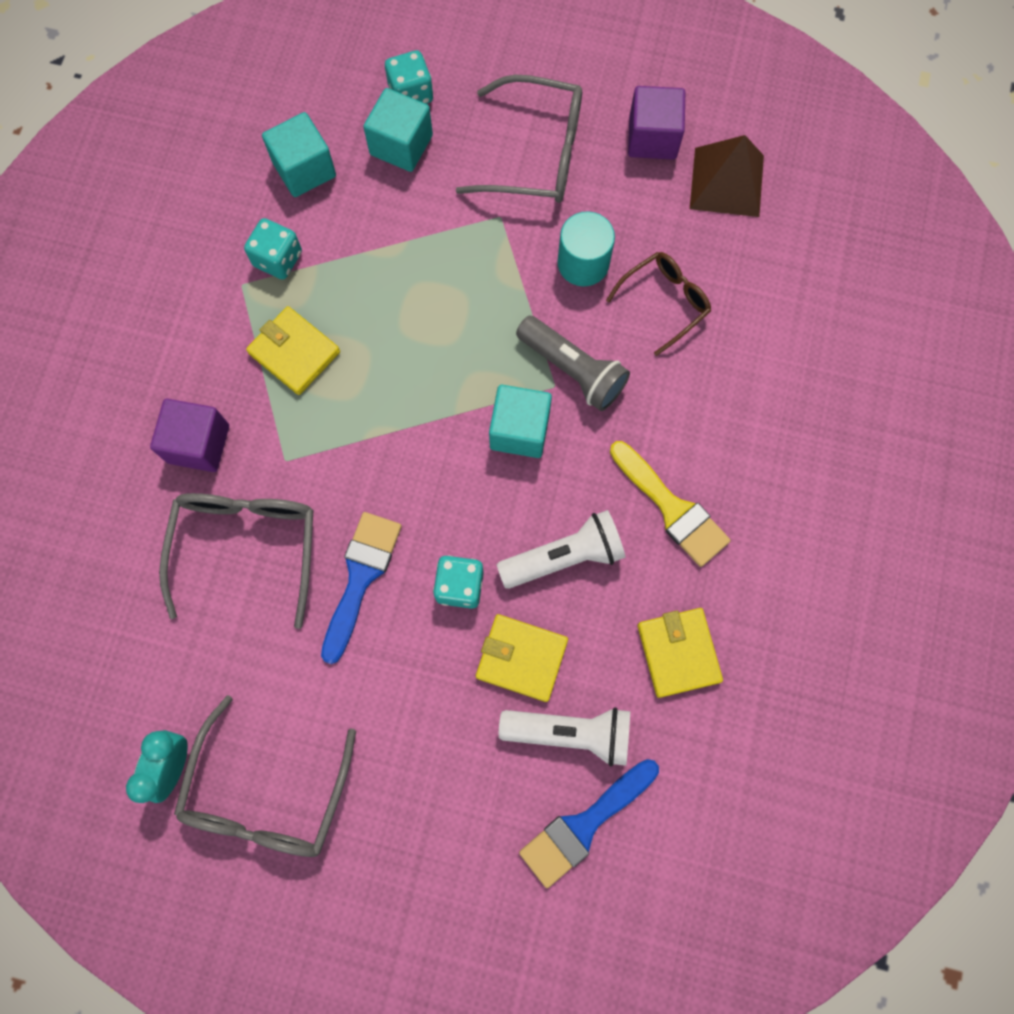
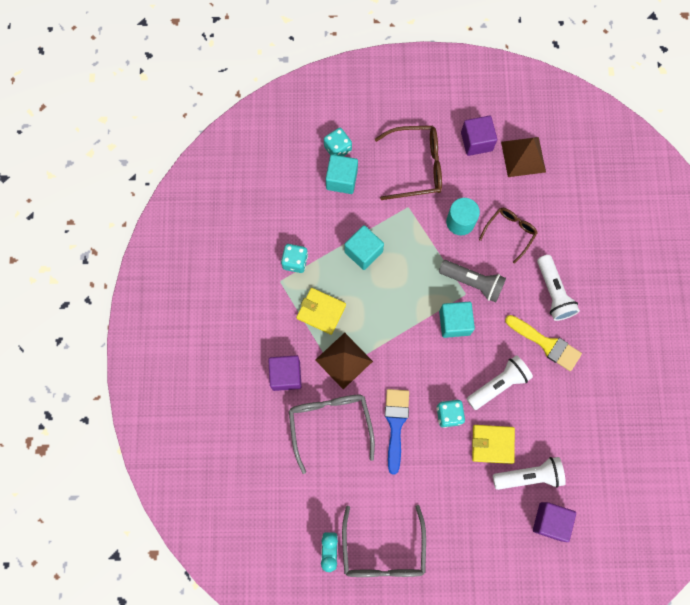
camera: 15 degrees left, 0 degrees up
(304, 169) = (293, 207): turquoise cube -> turquoise cube (363, 252)
(306, 444) = (344, 360): none -> brown pyramid
(536, 154) = (416, 166): grey glasses -> brown glasses
(584, 825) = (550, 521): blue brush -> purple cube
(678, 653) = (572, 419): yellow wallet -> none
(711, 423) = (553, 292): none -> white flashlight

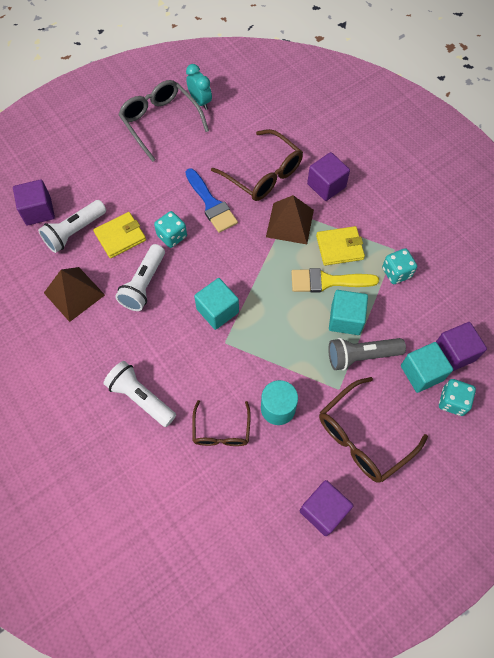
camera: 145 degrees right, 10 degrees down
(307, 177) = (454, 353): none -> purple cube
(330, 424) = (263, 174): grey glasses -> brown glasses
(472, 282) = (225, 357): grey flashlight -> grey flashlight (361, 356)
(523, 156) = (262, 528): brown pyramid -> brown pyramid (74, 294)
(546, 344) = (120, 345): yellow brush -> yellow brush (327, 281)

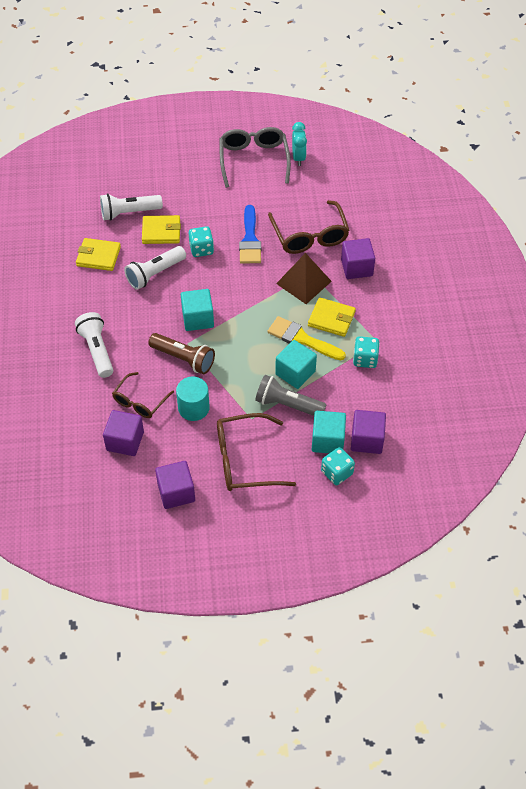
camera: 30 degrees right, 10 degrees down
(38, 211) = (112, 186): purple cube -> purple cube (125, 441)
(74, 294) = (98, 256): brown pyramid -> yellow wallet
(233, 360) = (184, 359): none -> brown flashlight

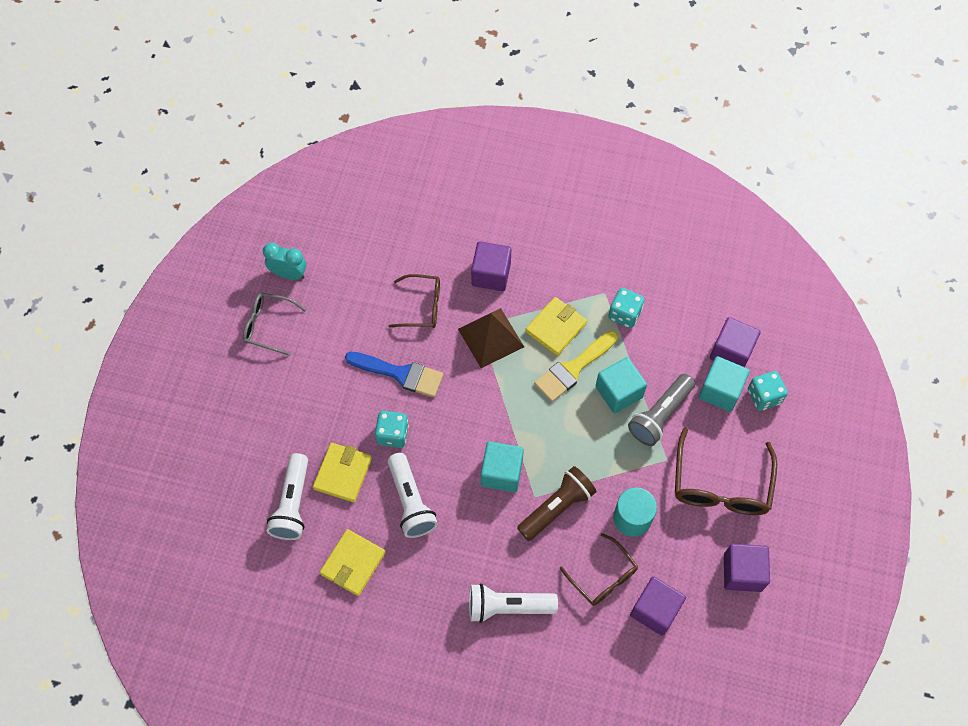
camera: 70 degrees left, 10 degrees up
(253, 160) = (268, 326): grey glasses -> grey glasses, size x0.63
(310, 236) = (422, 306): brown glasses -> brown glasses, size x0.63

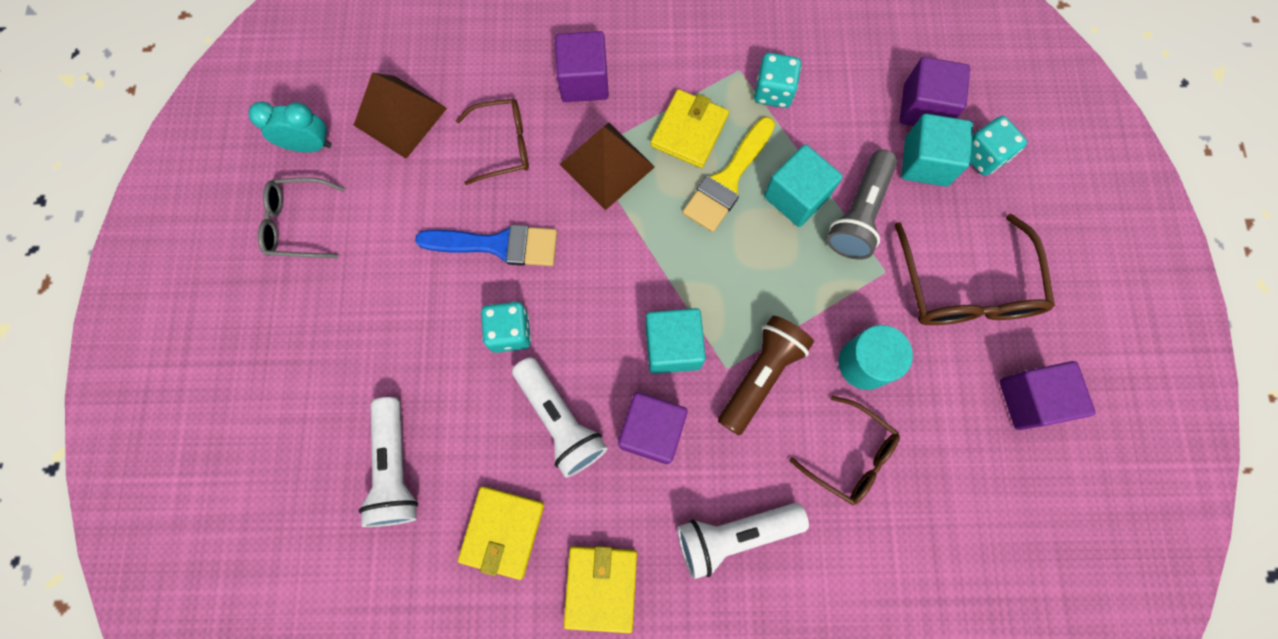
camera: 15 degrees left, 10 degrees up
(343, 473) = (455, 405): yellow wallet -> yellow wallet (601, 587)
(356, 269) = (400, 116): none -> brown pyramid
(655, 610) = (933, 484): purple cube -> purple cube (652, 431)

